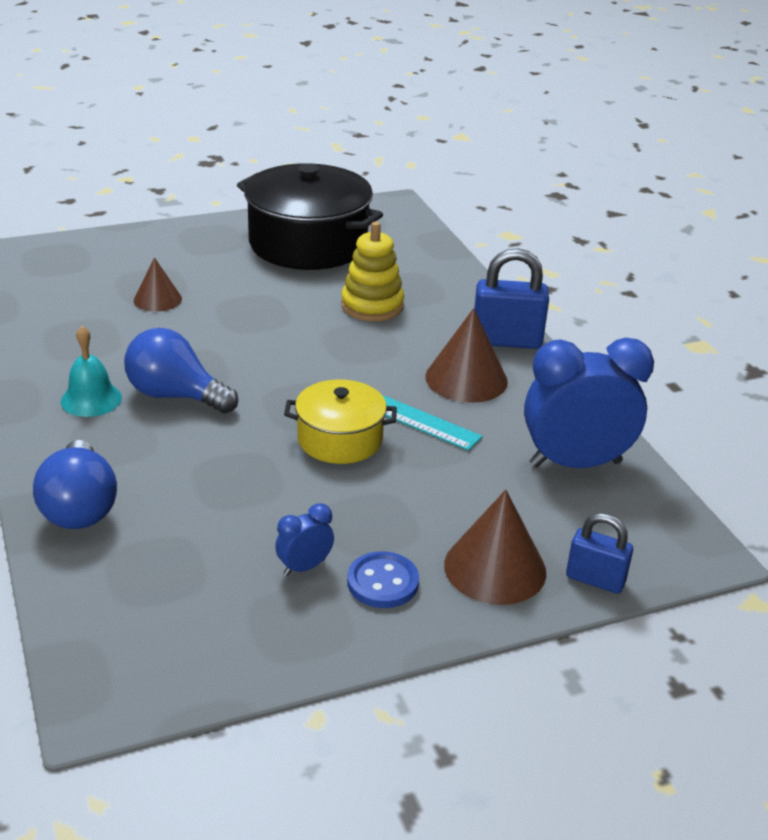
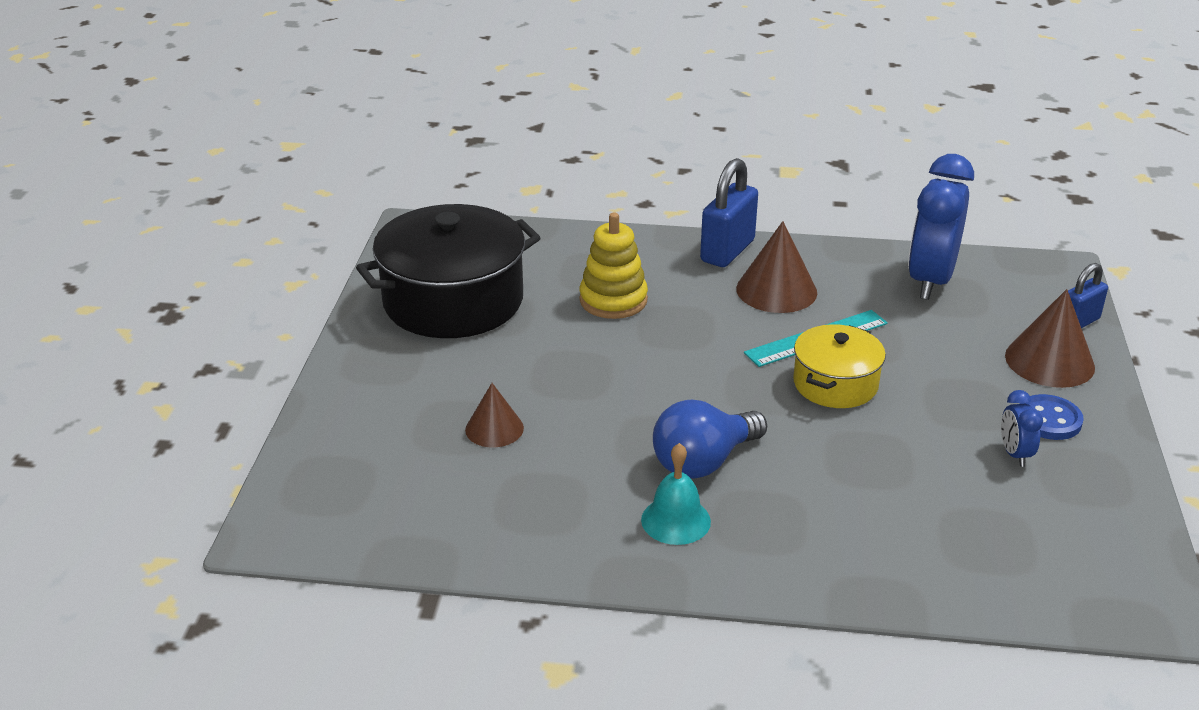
camera: 60 degrees left, 0 degrees up
(80, 507) = (870, 567): blue light bulb -> none

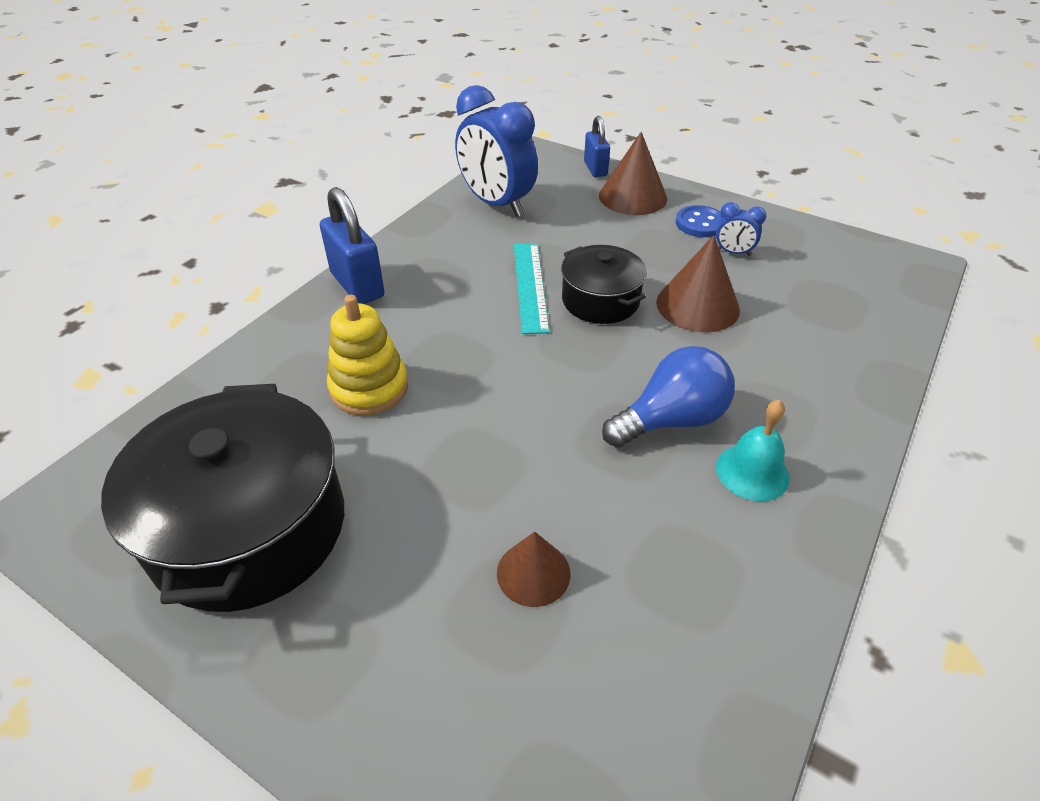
camera: 65 degrees left, 10 degrees up
(703, 462) = (671, 420): blue light bulb -> blue light bulb turned 105 degrees counterclockwise
(776, 290) = (443, 281): brown cone -> brown cone (697, 305)
(835, 384) = (600, 300): yellow pot -> black pot

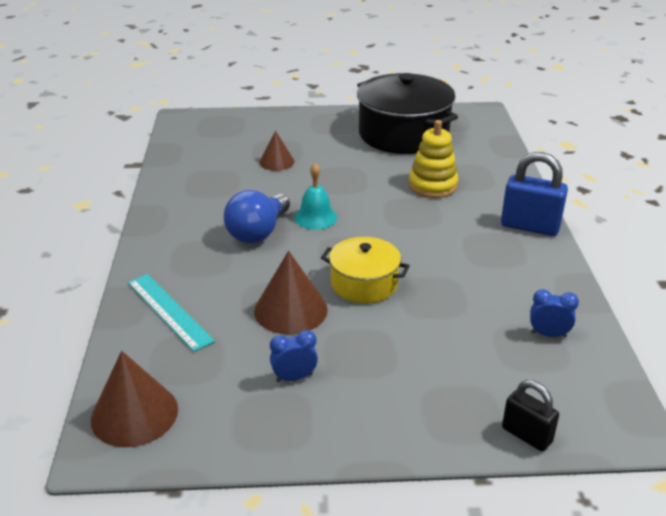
camera: 145 degrees right, 10 degrees down
(496, 204) = (548, 334): blue clock -> blue clock, size x0.44
(530, 286) = (424, 273): turquoise ruler -> turquoise ruler (169, 311)
(595, 169) = (526, 435): blue padlock -> black padlock
(600, 300) = (364, 283): black pot -> yellow pot
(632, 197) = (444, 408): brown cone -> brown cone (134, 414)
(700, 223) = (349, 402): blue button -> none
(752, 472) = (199, 226): turquoise bell -> turquoise bell (315, 217)

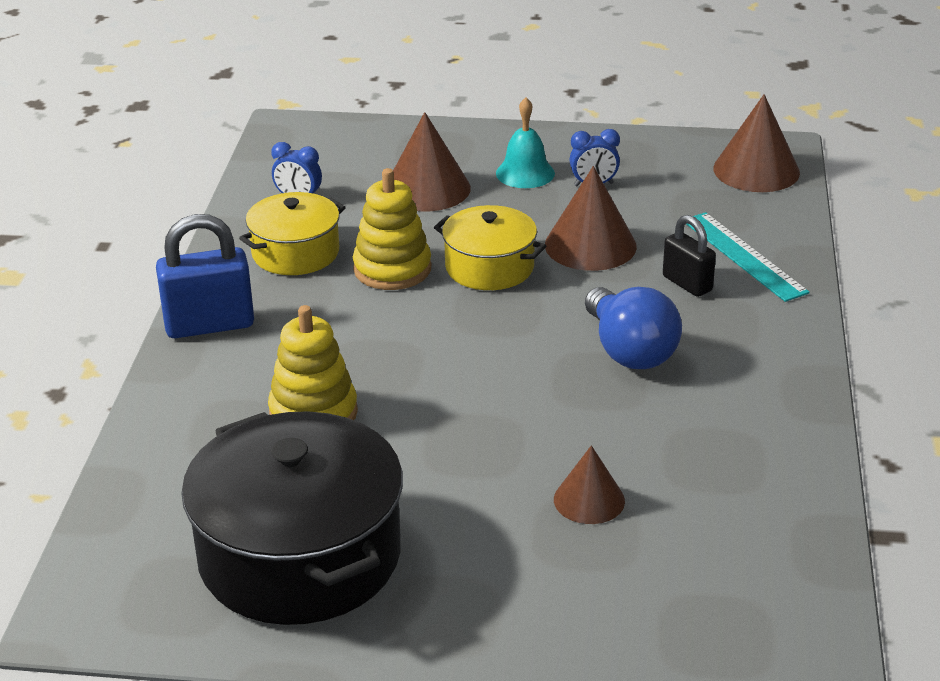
camera: 170 degrees left, 0 degrees up
(258, 232) = (629, 351): blue light bulb -> blue light bulb turned 120 degrees clockwise
(315, 217) = (534, 369): turquoise bell -> turquoise bell (525, 173)
(434, 276) = (392, 269): none -> yellow stacking toy
(444, 357) = (427, 189): none -> brown cone
(513, 283) = (295, 253): none -> yellow pot
(526, 435) = (383, 131): black padlock -> black padlock (687, 284)
(530, 226) = (209, 325): blue padlock -> blue padlock turned 45 degrees counterclockwise

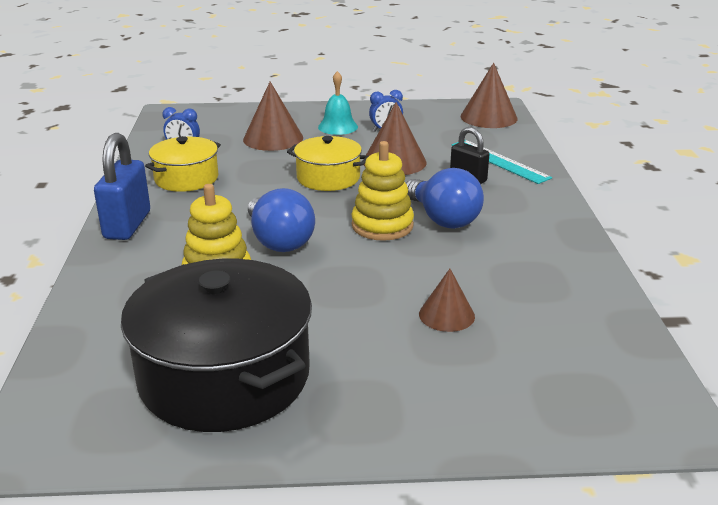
camera: 10 degrees left, 5 degrees down
(209, 325) = (127, 225): blue padlock -> blue padlock turned 60 degrees counterclockwise
(392, 269) = (259, 183): yellow stacking toy -> yellow stacking toy (382, 225)
(401, 368) = (279, 241): none -> blue light bulb

